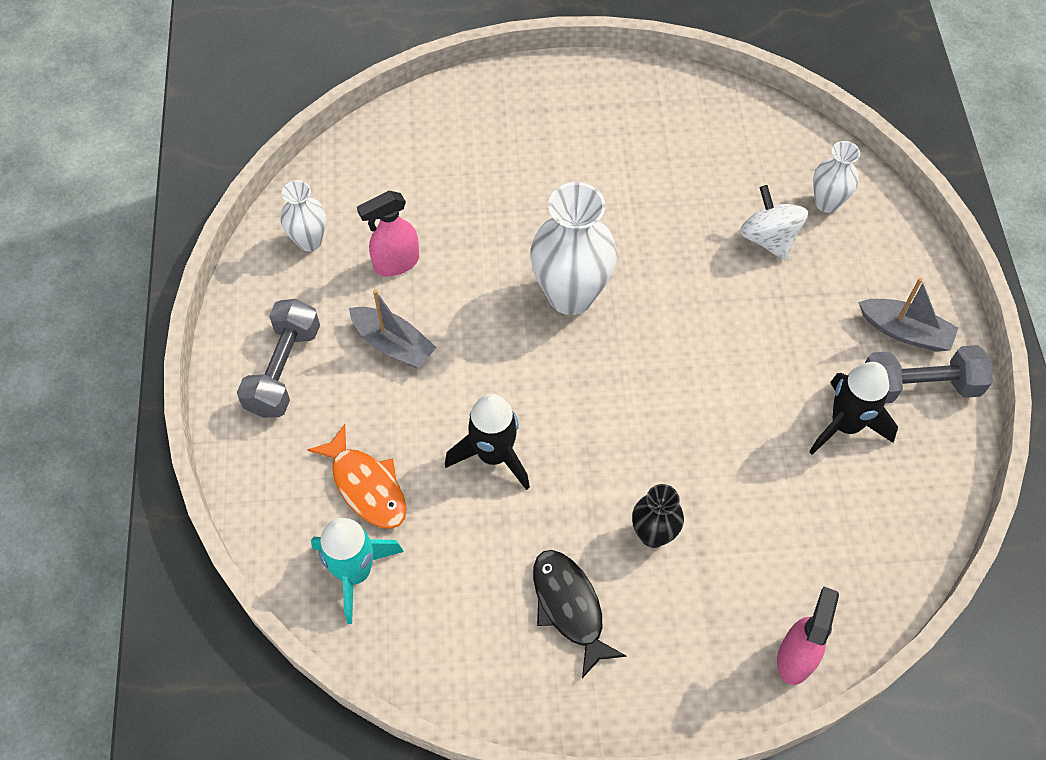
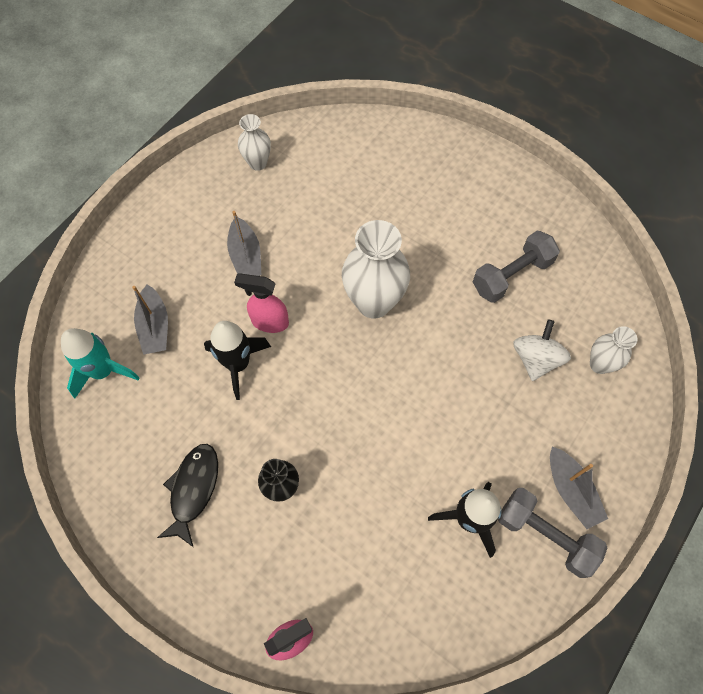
camera: 40 degrees right, 5 degrees up
(283, 370) = (175, 227): grey dumbbell -> grey dumbbell (511, 275)
(366, 486) = (155, 326): orange fish -> grey boat
(396, 263) = (292, 209): pink spray bottle -> pink spray bottle (269, 322)

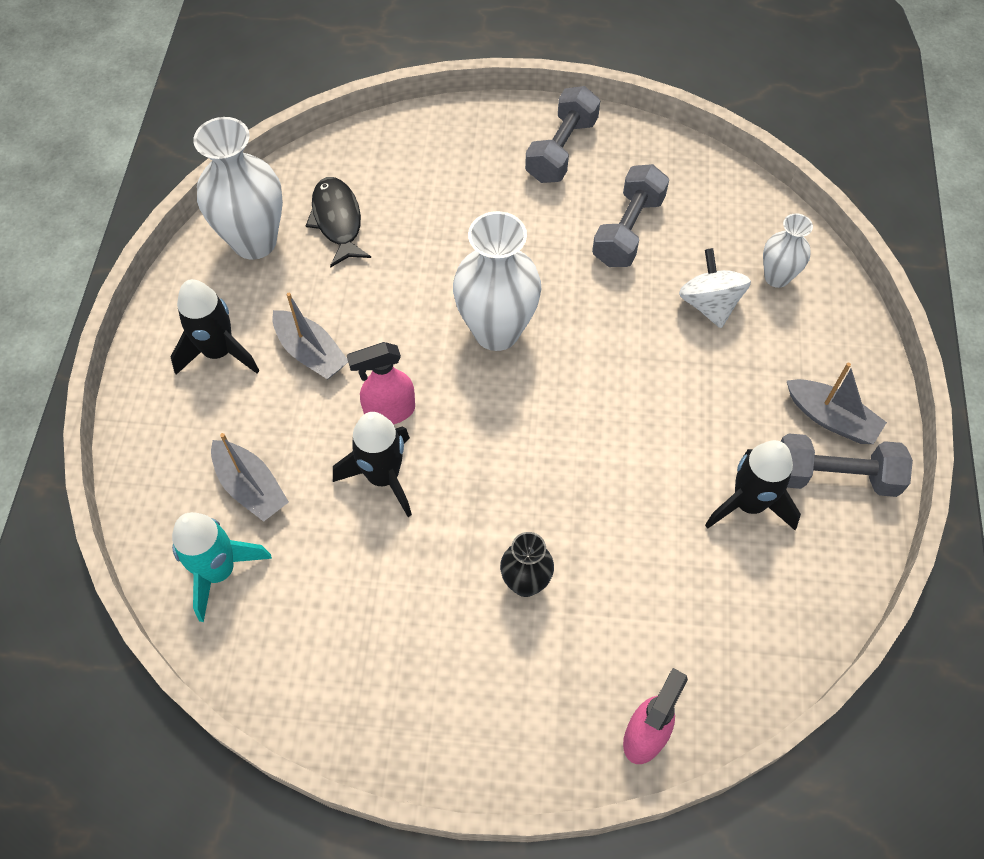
camera: 30 degrees left, 5 degrees down
(191, 227) = (219, 352): none -> black rocket
(193, 489) = (423, 643): black fish -> black fish (337, 221)
(258, 163) = (254, 242): white vase -> white vase, size x1.82
(501, 194) = (561, 150): none -> grey dumbbell

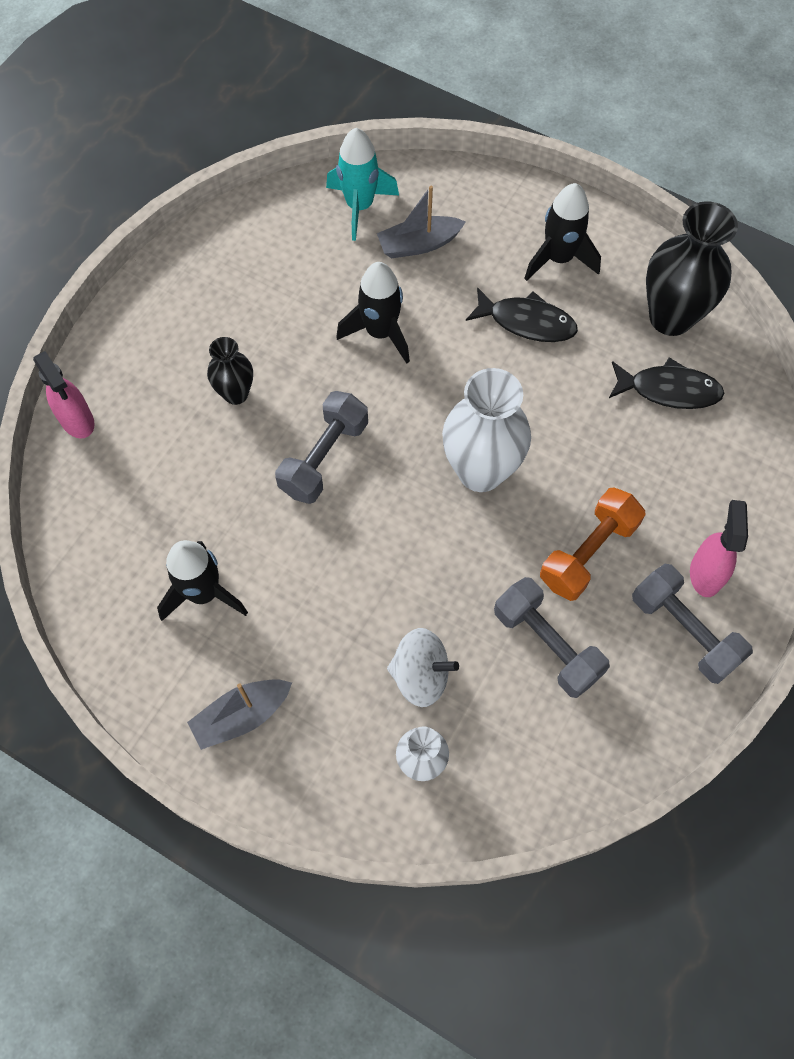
camera: 115 degrees right, 5 degrees up
(254, 242) = (670, 317): white vase -> black vase
(311, 353) = (526, 322): grey boat -> black fish
(389, 412) = (439, 358): pink spray bottle -> pink spray bottle (705, 573)
(531, 229) = (588, 553): none -> orange dumbbell
(834, 476) = (186, 682): grey dumbbell -> grey dumbbell (324, 458)

